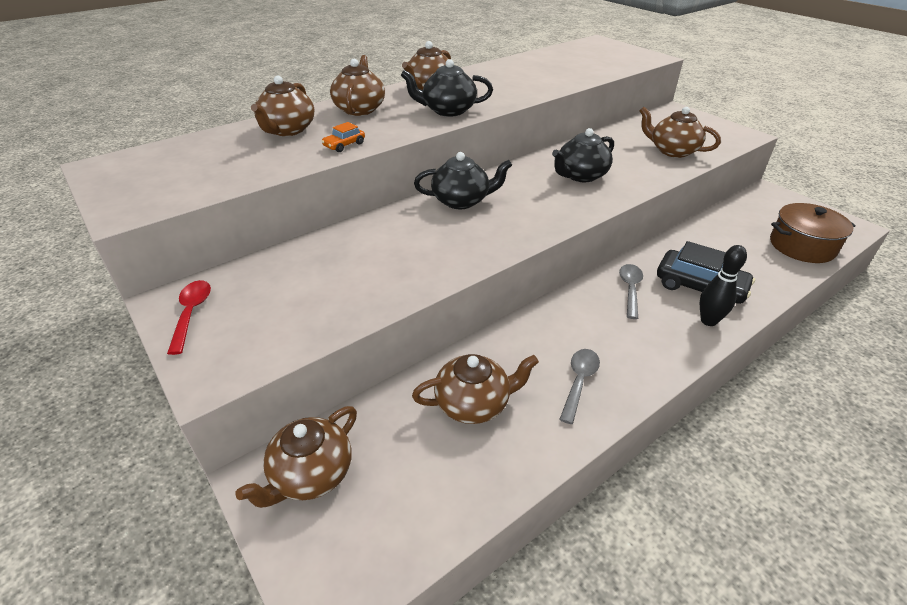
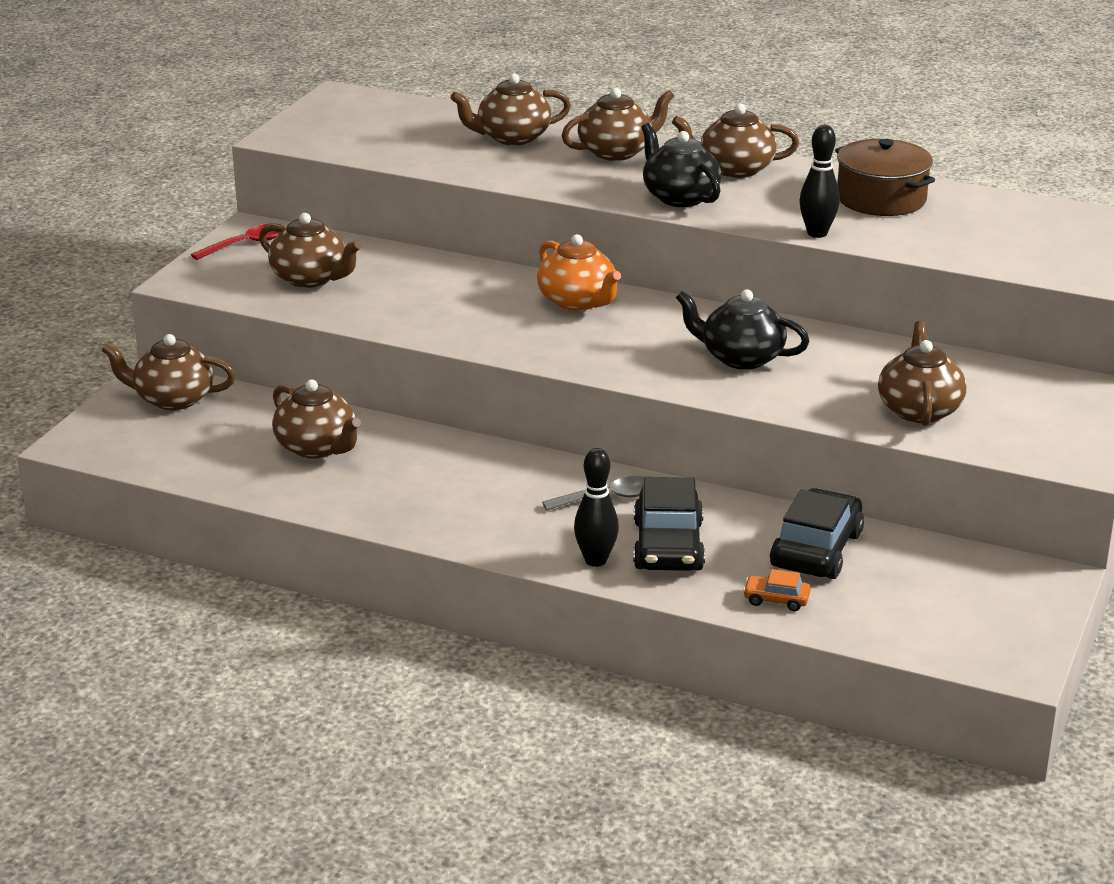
camera: 60 degrees right, 10 degrees down
(299, 298) = (311, 278): none -> brown teapot
(344, 145) = (512, 174): orange car -> orange car (776, 600)
(461, 201) = (578, 301): black teapot -> orange teapot
(536, 94) = (817, 233): none -> black bowling pin
(579, 382) = (401, 496): grey spoon -> none
(721, 241) = (816, 550): none -> black car
(802, 246) = (884, 620): brown pot -> brown pot (881, 199)

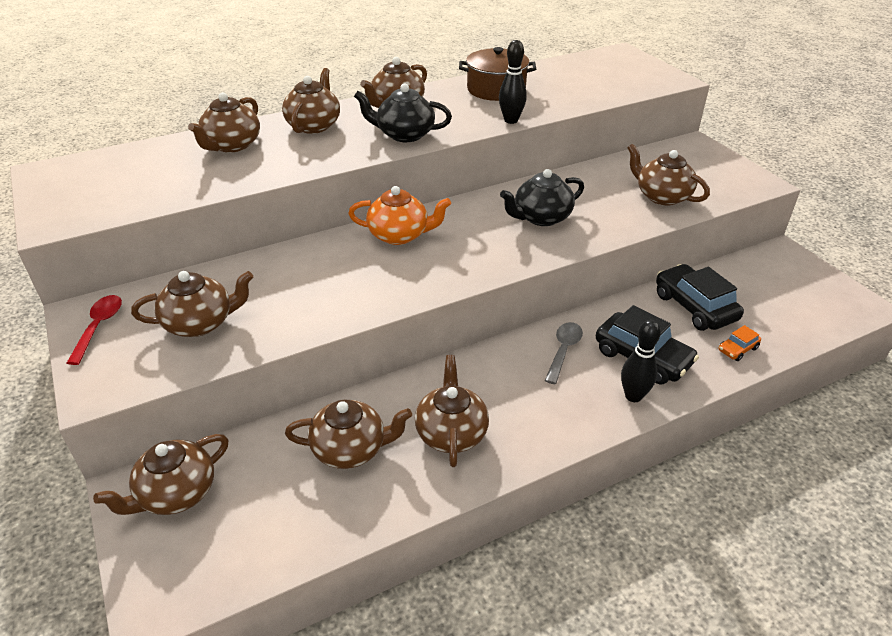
camera: 50 degrees left, 10 degrees up
(403, 485) = (451, 433): none -> brown teapot

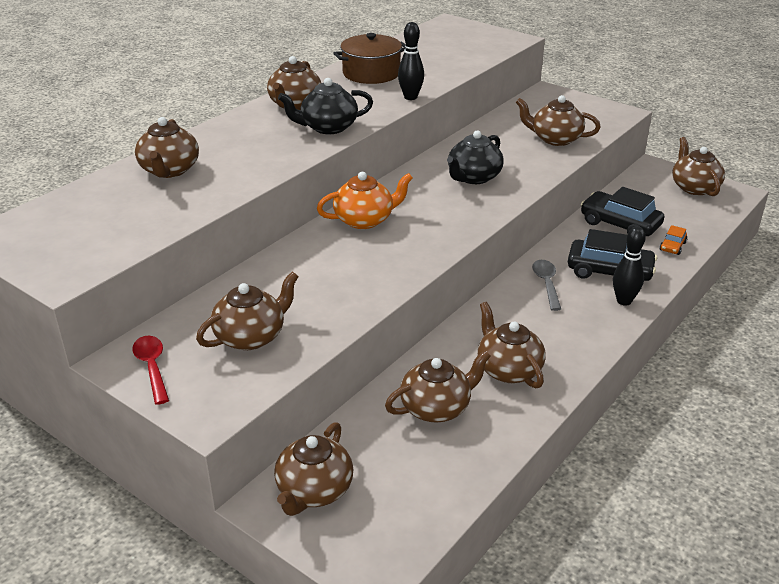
camera: 25 degrees left, 5 degrees down
(314, 125) = (232, 136): brown teapot -> brown teapot (694, 187)

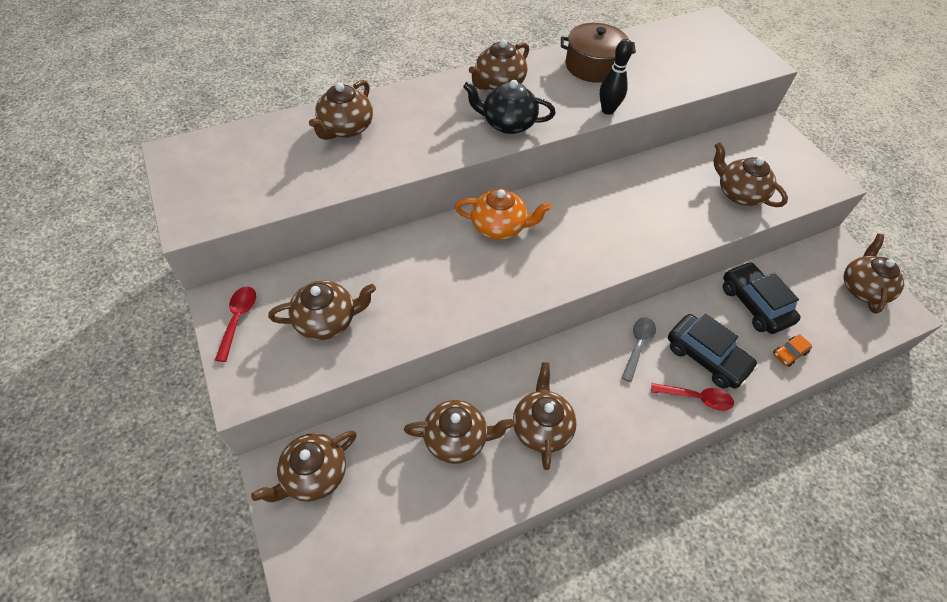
camera: 25 degrees right, 20 degrees up
(473, 177) = (628, 213): black teapot -> none
(624, 301) = (697, 398): black bowling pin -> red spoon

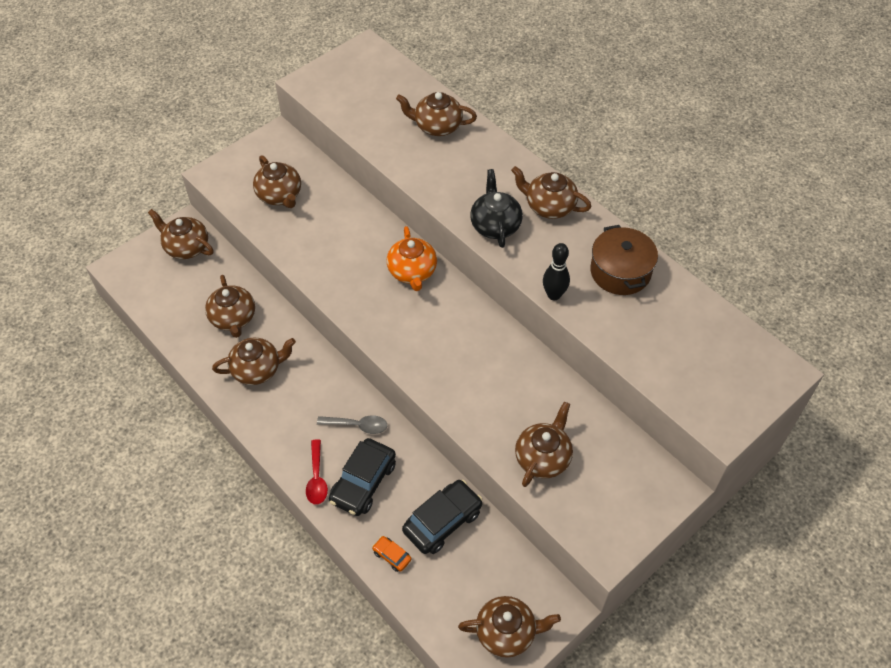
camera: 75 degrees right, 0 degrees up
(238, 319) = (265, 149): red spoon -> none

